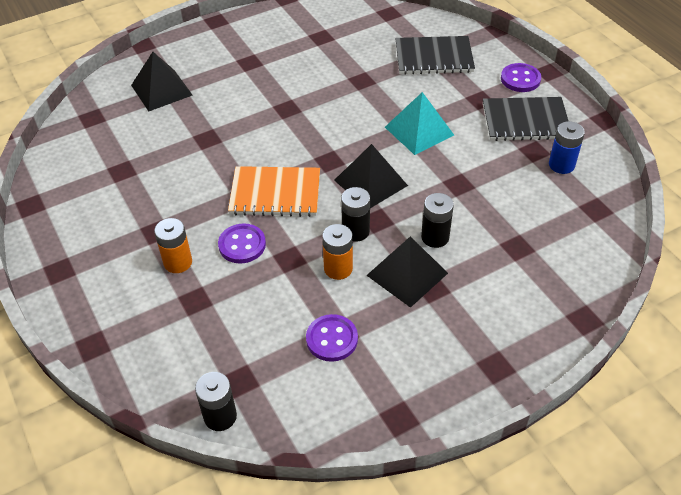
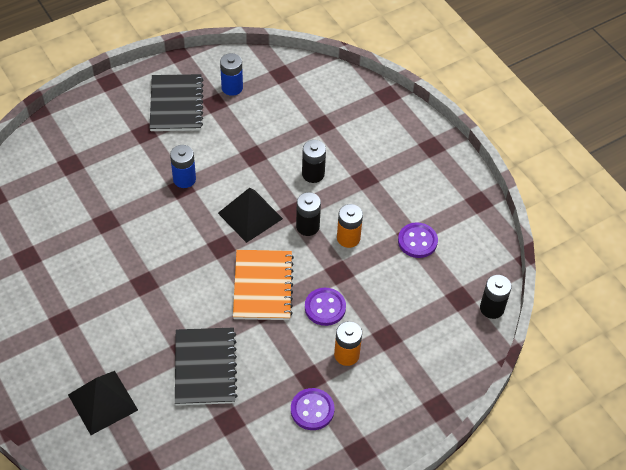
camera: 95 degrees left, 5 degrees up
(407, 274) = (352, 193): black pyramid -> none
(419, 131) = (184, 179): turquoise pyramid -> blue battery
(434, 57) = (77, 163): black notebook -> black notebook (205, 367)
(520, 79) = (118, 102): purple button -> purple button (312, 410)

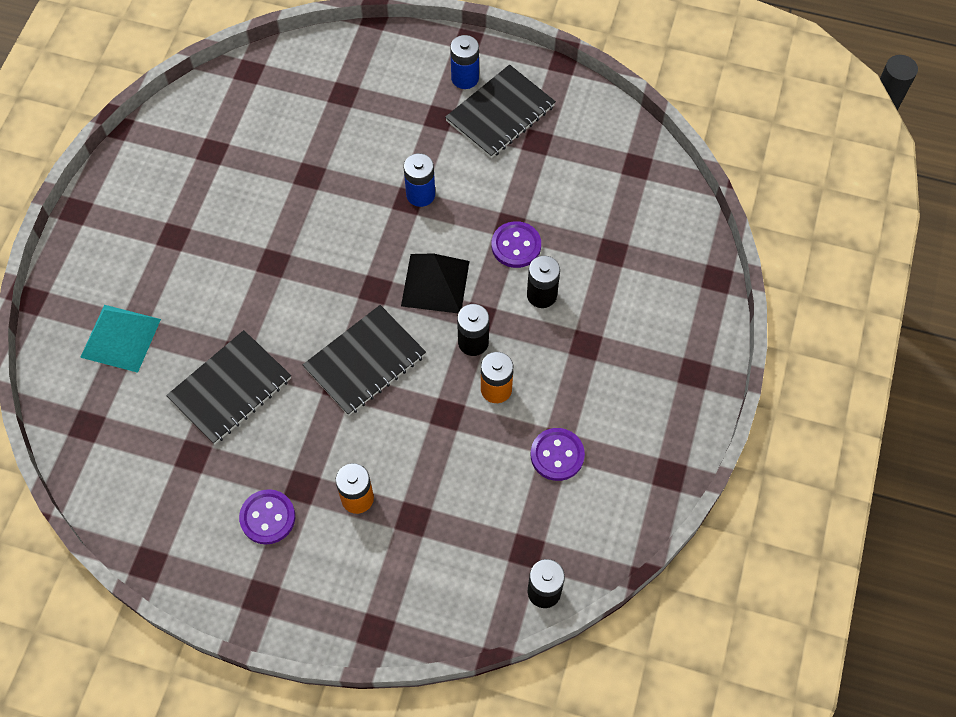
camera: 50 degrees right, 10 degrees up
(103, 402) = (121, 338): black pyramid -> turquoise pyramid
(232, 87) = (572, 140): blue battery -> blue battery (465, 78)
(263, 286) = (365, 361): orange notebook -> black notebook
(325, 307) = (393, 435): purple button -> purple button (516, 246)

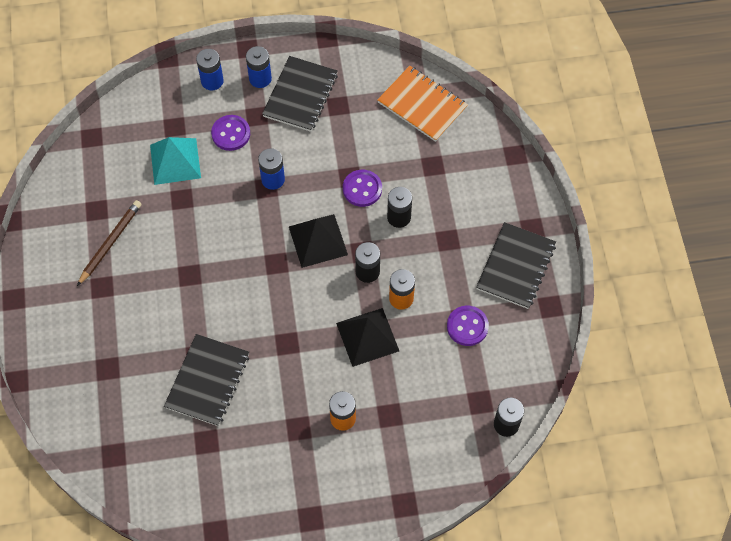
camera: 25 degrees left, 0 degrees up
(121, 338) = (103, 379): turquoise pyramid -> turquoise pyramid (175, 161)
(208, 192) = (110, 242): none -> brown pencil
(267, 517) = (285, 461): purple button -> purple button (231, 134)
(365, 361) = (296, 319): black notebook -> black notebook (516, 267)
(410, 60) = (212, 81): none -> blue battery
(434, 417) = (367, 337): none -> black pyramid
(635, 178) = (422, 105): none -> orange notebook

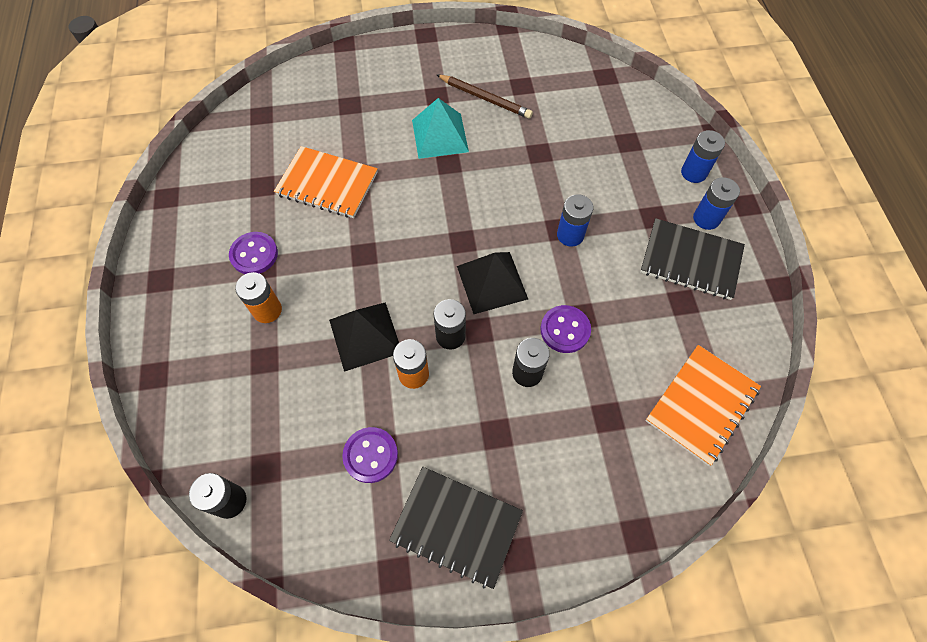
camera: 90 degrees right, 0 degrees up
(175, 161) = (585, 145): turquoise pyramid -> turquoise pyramid (440, 136)
(207, 381) = (327, 184): black notebook -> orange notebook
(231, 134) = (626, 193): purple button -> purple button (254, 254)

